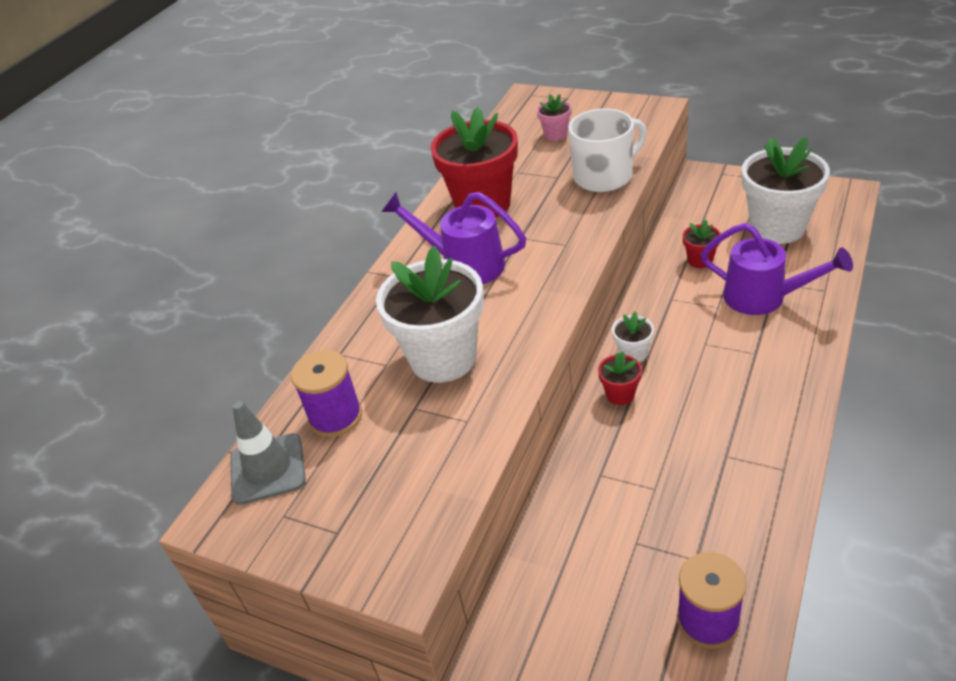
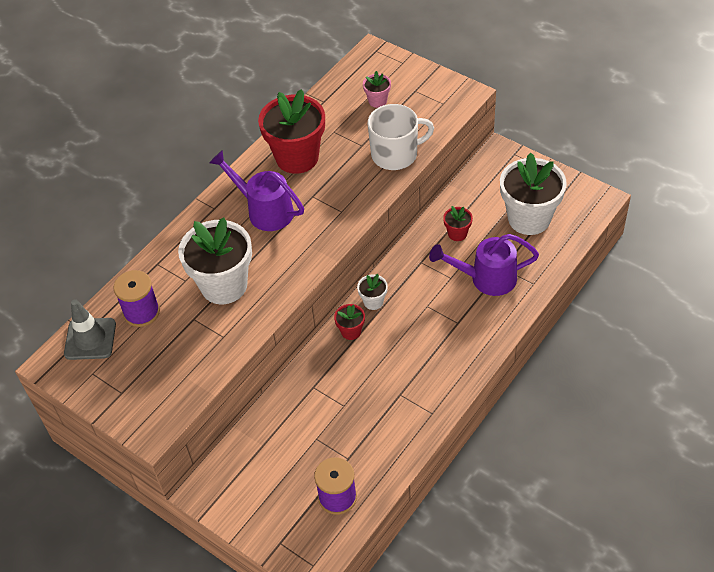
camera: 10 degrees right, 10 degrees up
(763, 298) = (486, 278): purple watering can -> purple watering can turned 135 degrees clockwise

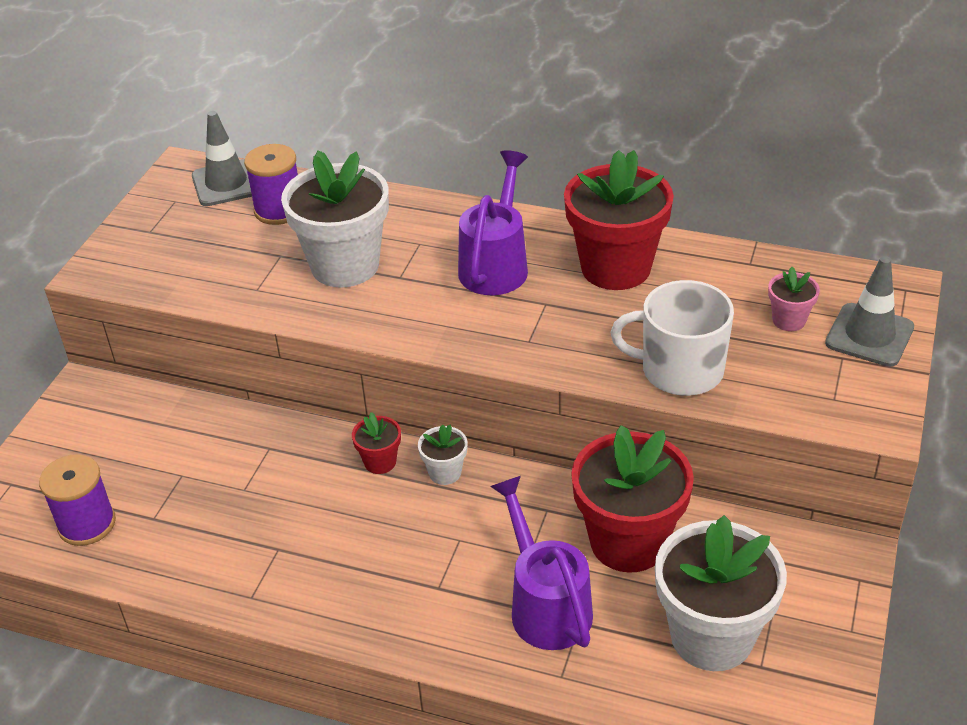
camera: 70 degrees right, 10 degrees down
(395, 154) = (680, 370): white mug -> white mug turned 135 degrees clockwise
(404, 75) = (869, 335): none -> grey traffic cone
(457, 233) = (628, 542): red flower pot -> red flower pot, size x2.23

